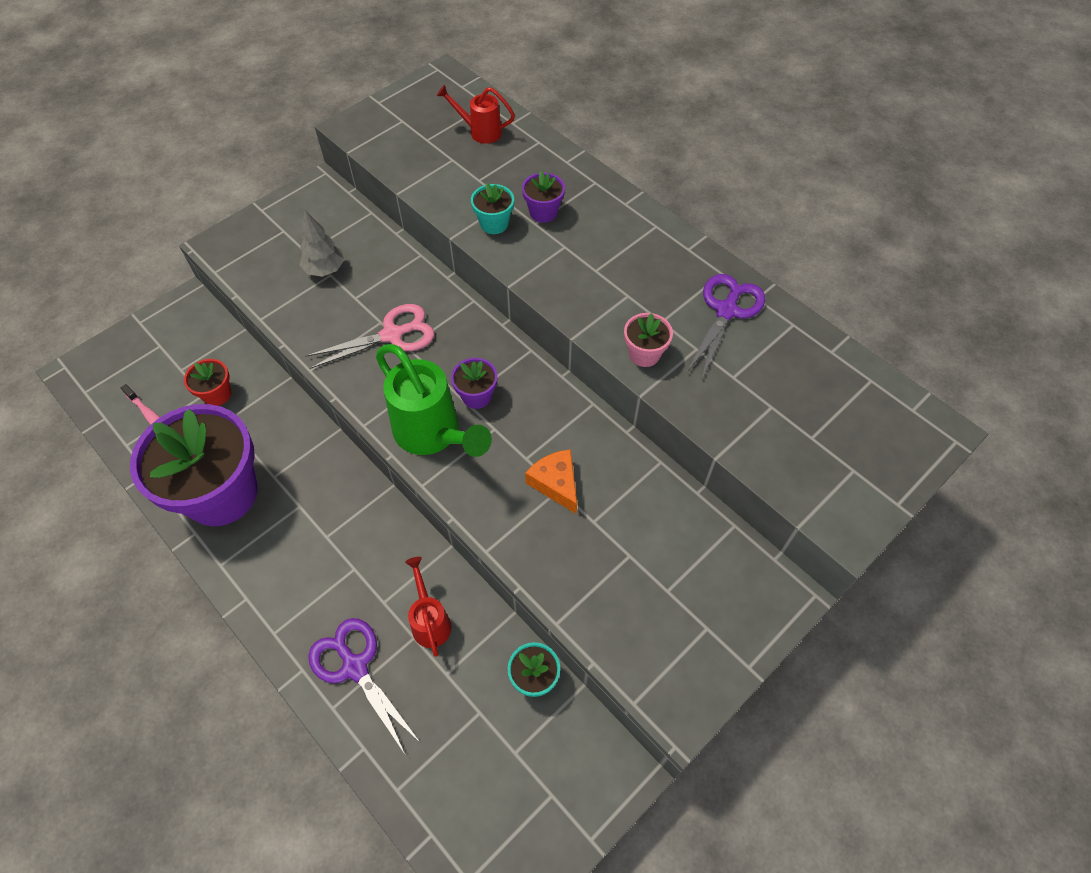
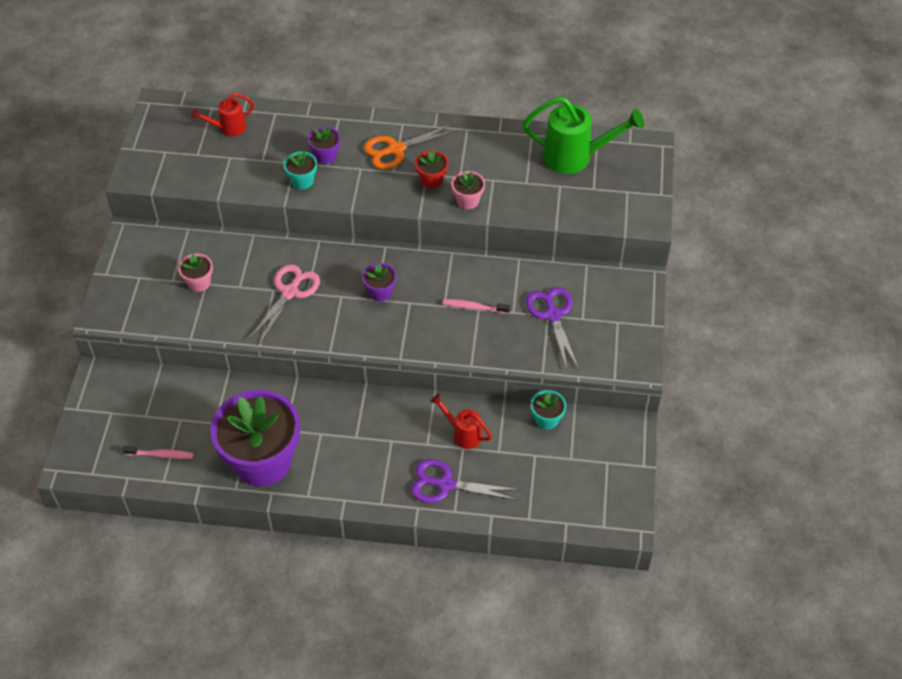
camera: 40 degrees left, 5 degrees down
(217, 394) = (190, 412): red flower pot -> red flower pot (432, 180)
(325, 269) = (199, 283): grey tree -> pink flower pot
(433, 435) = (378, 329): green watering can -> green watering can (576, 157)
(556, 483) = (473, 307): orange cheese -> pink toothbrush
(621, 248) = (395, 149): none -> orange scissors
(726, 311) = (489, 149): purple scissors -> purple scissors (553, 315)

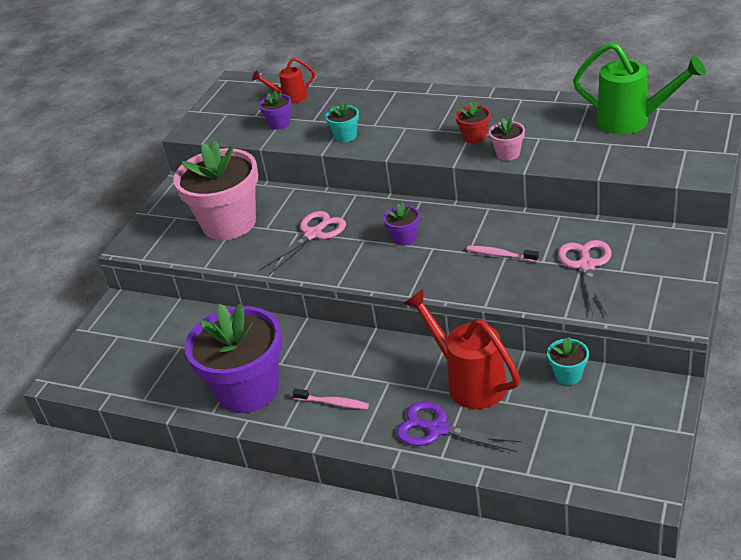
camera: 20 degrees right, 15 degrees down
(161, 455) = (150, 376): pink toothbrush -> pink toothbrush (333, 403)
(199, 283) = (229, 223): pink flower pot -> pink flower pot, size x2.39
(325, 156) = (374, 118): purple flower pot -> purple flower pot (279, 123)
(395, 149) = (444, 113): orange scissors -> none
(462, 434) = (468, 381): red watering can -> red watering can, size x1.80
(553, 315) = (587, 266): purple scissors -> pink scissors

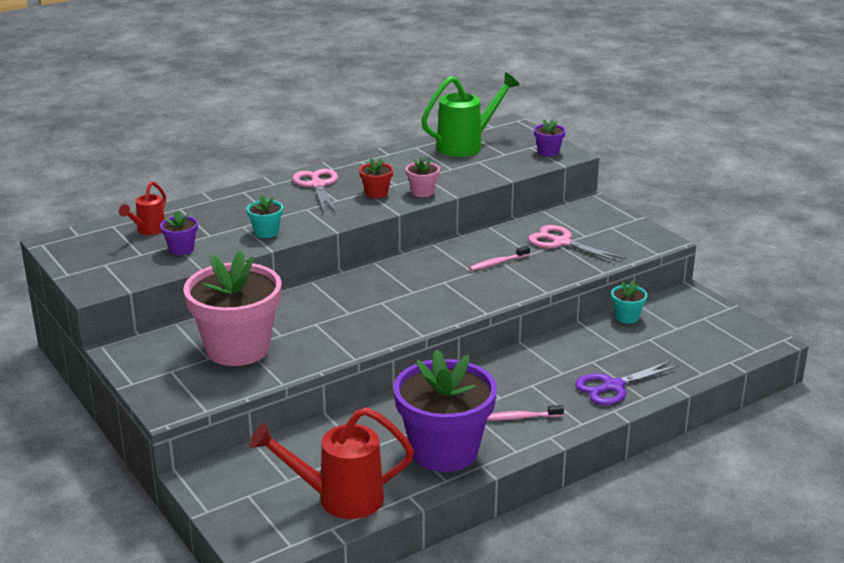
camera: 60 degrees left, 10 degrees down
(313, 234) = (333, 318): pink scissors -> pink scissors (317, 185)
(333, 403) = (521, 417): pink toothbrush -> pink toothbrush turned 150 degrees counterclockwise
(404, 238) = (411, 286): purple flower pot -> purple flower pot (548, 152)
(468, 381) = (580, 354): red watering can -> red watering can (338, 499)

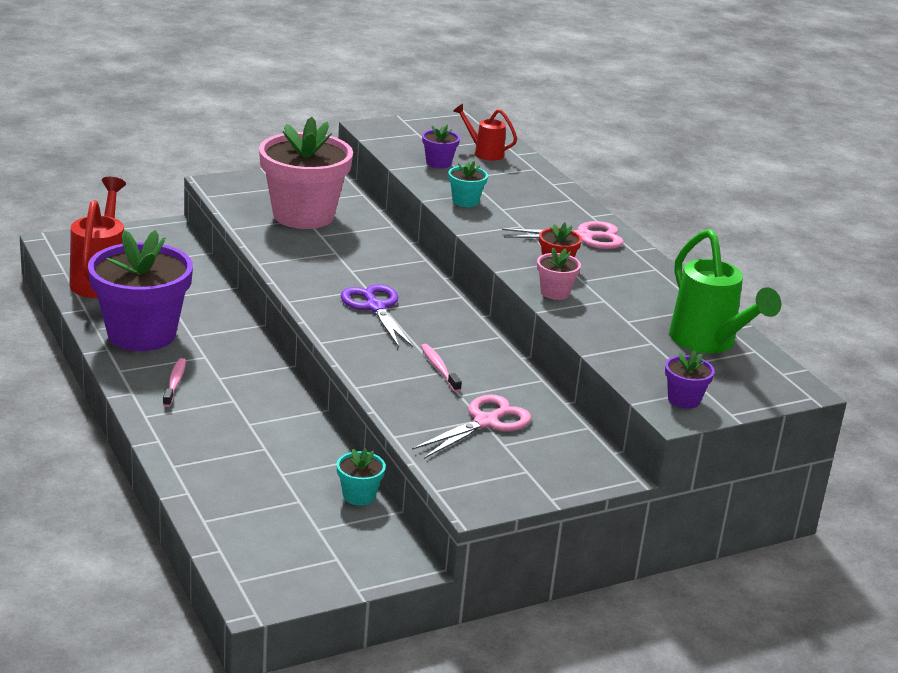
camera: 95 degrees right, 0 degrees up
(613, 386) = (205, 450): purple scissors -> purple scissors (375, 307)

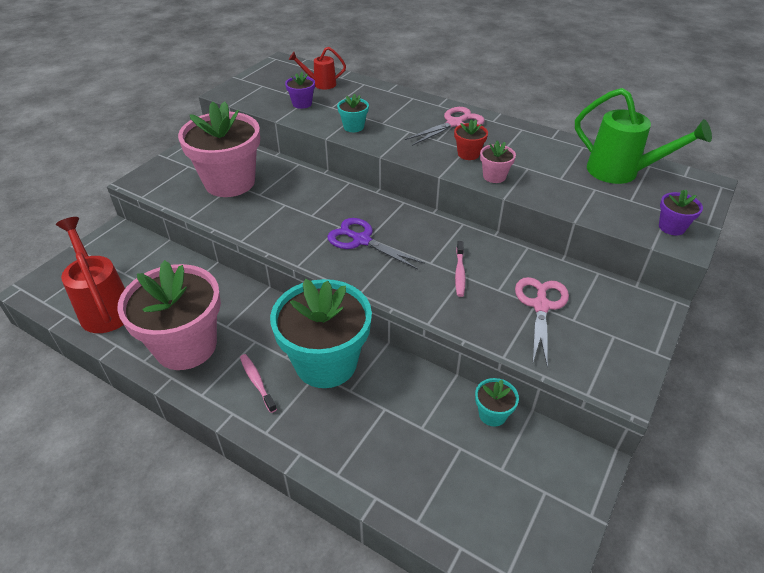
camera: 30 degrees left, 15 degrees up
(141, 334) = (186, 346): purple flower pot -> pink flower pot
(250, 397) = (326, 363): none -> turquoise flower pot
(439, 368) = (459, 273): pink toothbrush -> pink toothbrush turned 120 degrees counterclockwise

